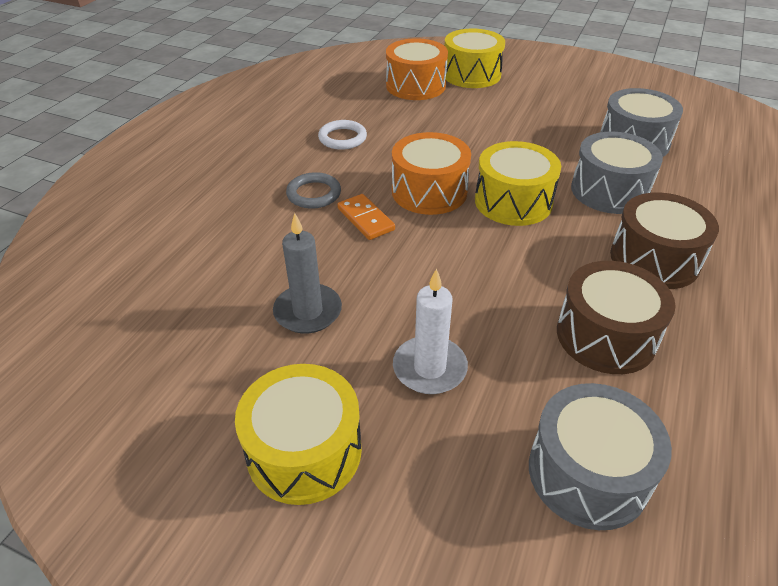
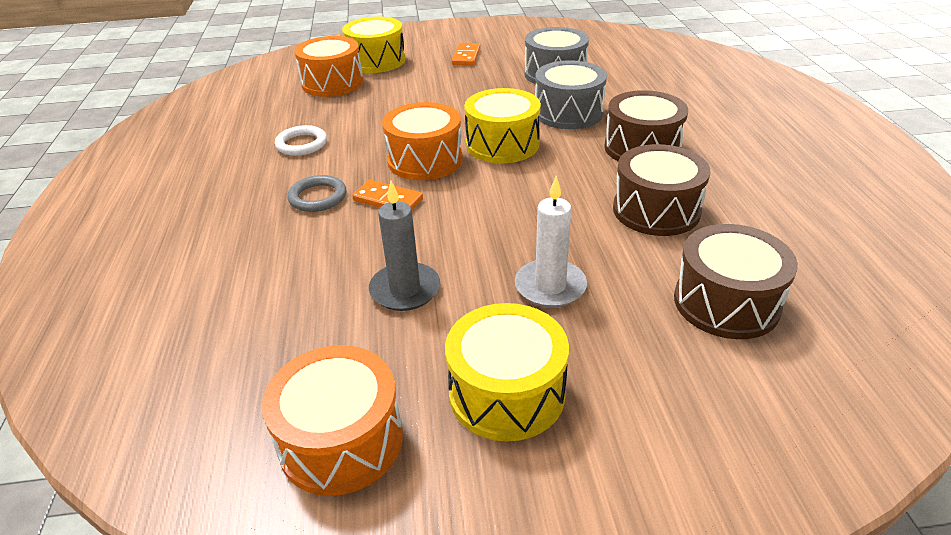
camera: 30 degrees left, 5 degrees down
(154, 421) = (341, 440): none -> orange drum
(559, 94) = (466, 56): none -> orange domino
(588, 473) = (726, 302): grey drum -> brown drum

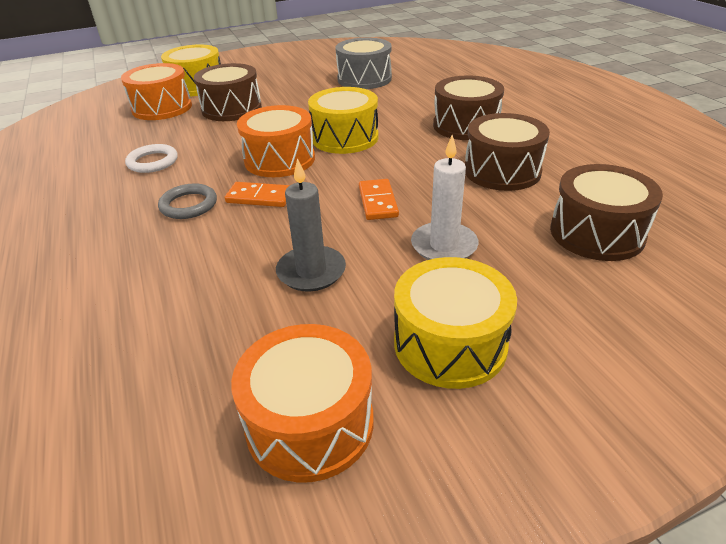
camera: 15 degrees left, 0 degrees up
(400, 93) = (232, 109): none -> brown drum
(466, 56) = (279, 74): orange domino -> orange domino (377, 202)
(568, 113) = (390, 107): grey drum -> none

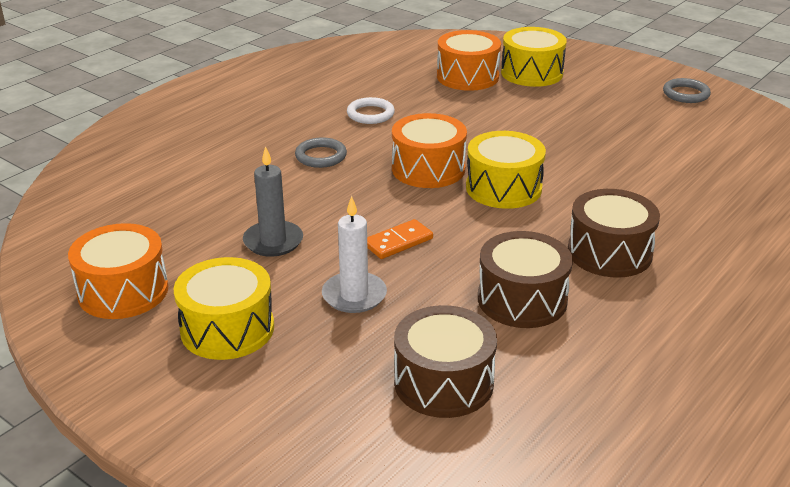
camera: 60 degrees right, 5 degrees down
(232, 109) = (502, 109): brown drum -> none
(259, 197) = (357, 182): orange domino -> none
(300, 53) = (686, 94): none -> grey ring
(364, 79) = (662, 155): grey drum -> none

